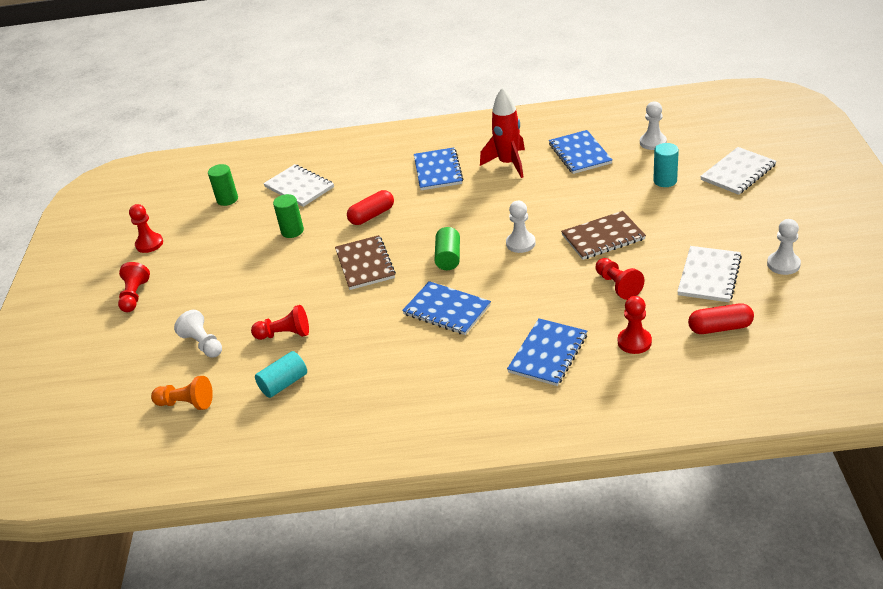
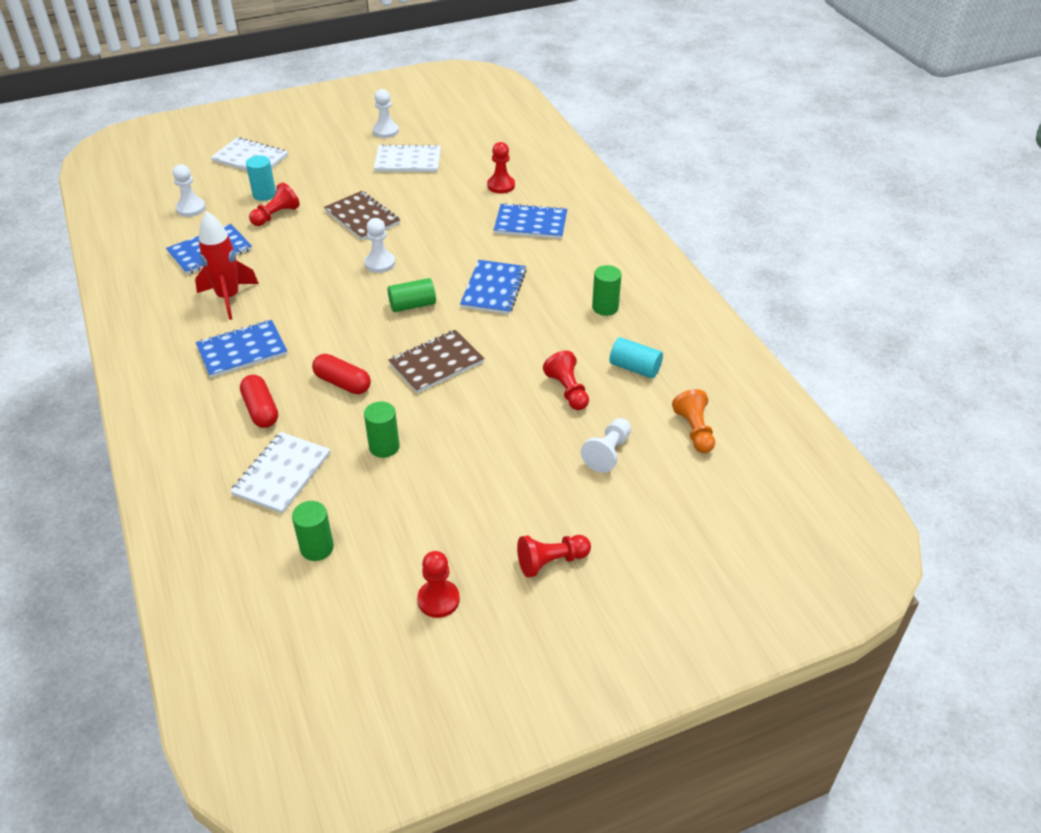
camera: 115 degrees left, 5 degrees up
(378, 382) = (605, 307): none -> green cylinder
(617, 285) = (432, 201): red pawn -> red pawn (276, 215)
(720, 328) = (471, 151): red capsule -> red capsule (261, 410)

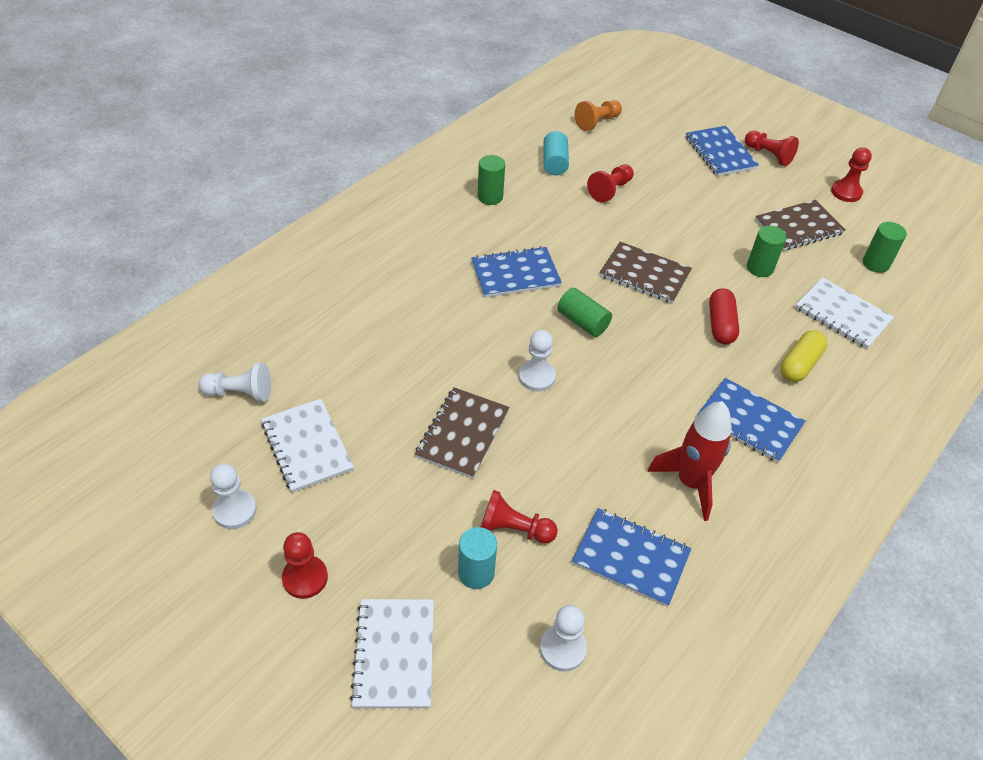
camera: 120 degrees left, 5 degrees up
(261, 410) = (799, 364): red capsule -> yellow capsule
(282, 474) = (842, 315): white notebook -> white notebook turned 45 degrees clockwise
(415, 513) = (798, 227): none -> brown notebook
(501, 185) = (322, 333): red pawn -> red pawn (305, 578)
(530, 223) = (386, 283): blue notebook -> blue notebook (720, 153)
(608, 453) = (655, 155): white pawn -> white pawn (240, 393)

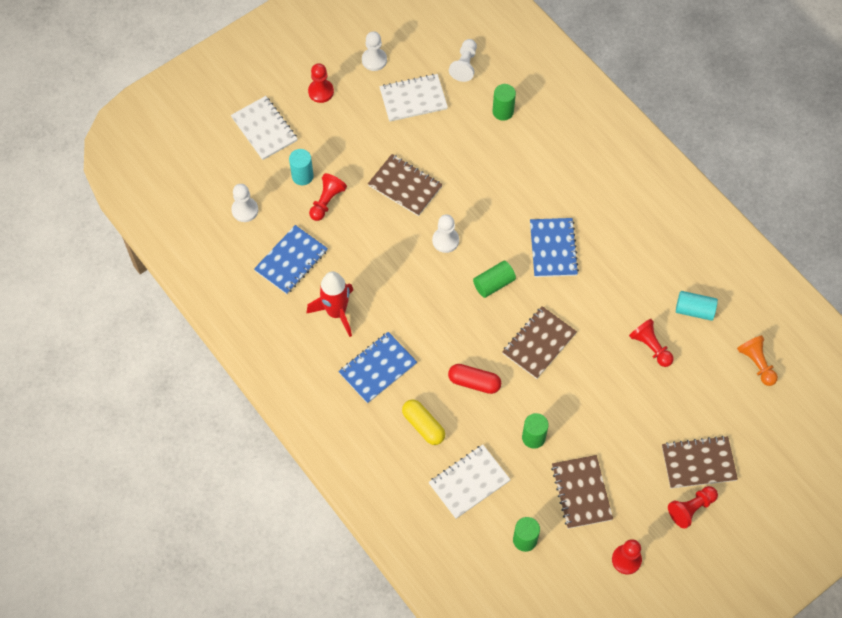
camera: 105 degrees right, 15 degrees up
(394, 654) = (264, 129): white notebook -> white notebook turned 45 degrees clockwise
(490, 197) = (651, 248): green cylinder -> green cylinder (503, 111)
(720, 153) = (698, 463): blue notebook -> brown notebook

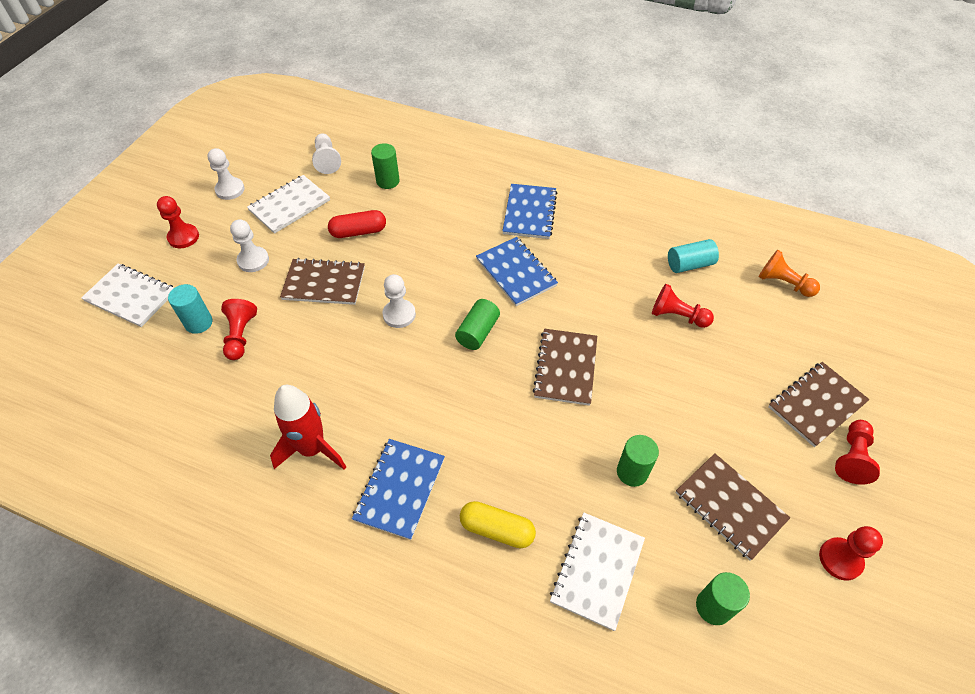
camera: 30 degrees left, 10 degrees down
(245, 210) = (140, 388): white pawn -> white pawn (253, 260)
(291, 261) = (225, 417): blue notebook -> blue notebook (529, 213)
(474, 382) = (524, 445): red capsule -> red capsule (358, 232)

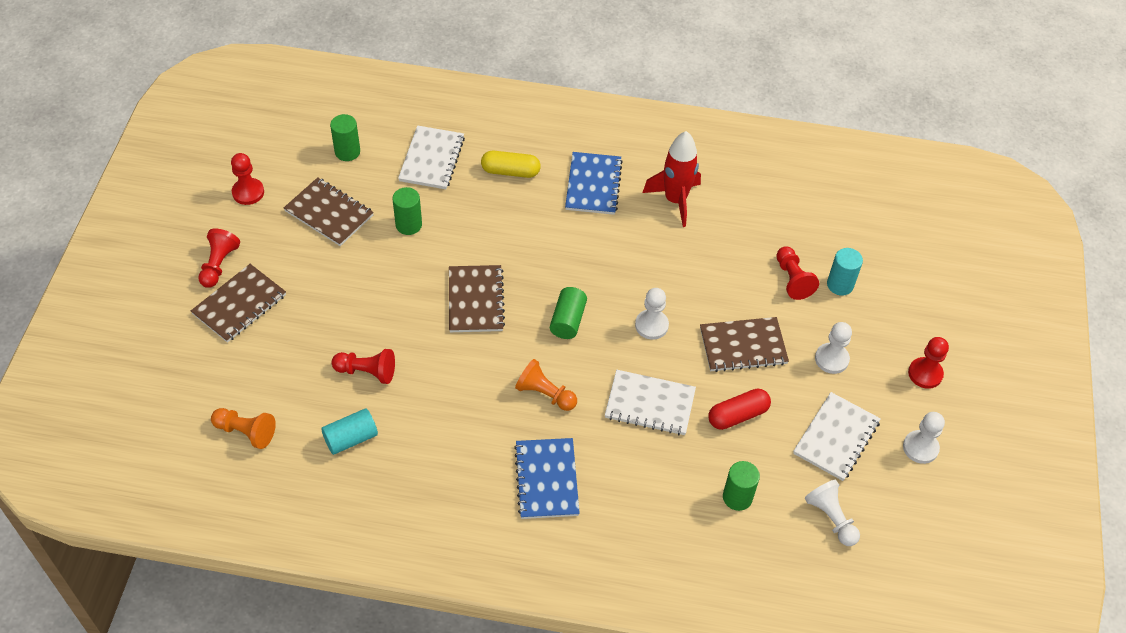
camera: 165 degrees right, 0 degrees up
(130, 296) = (925, 299): white notebook -> white notebook (650, 404)
(516, 272) = (545, 394): blue notebook -> orange pawn

